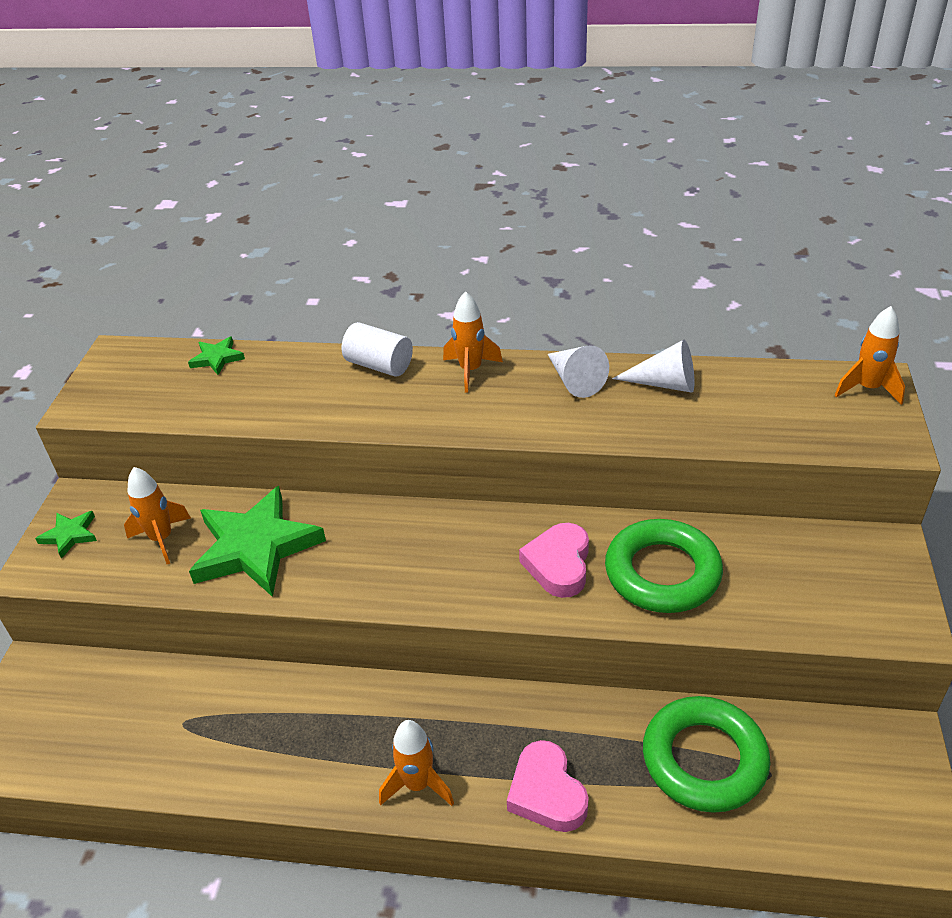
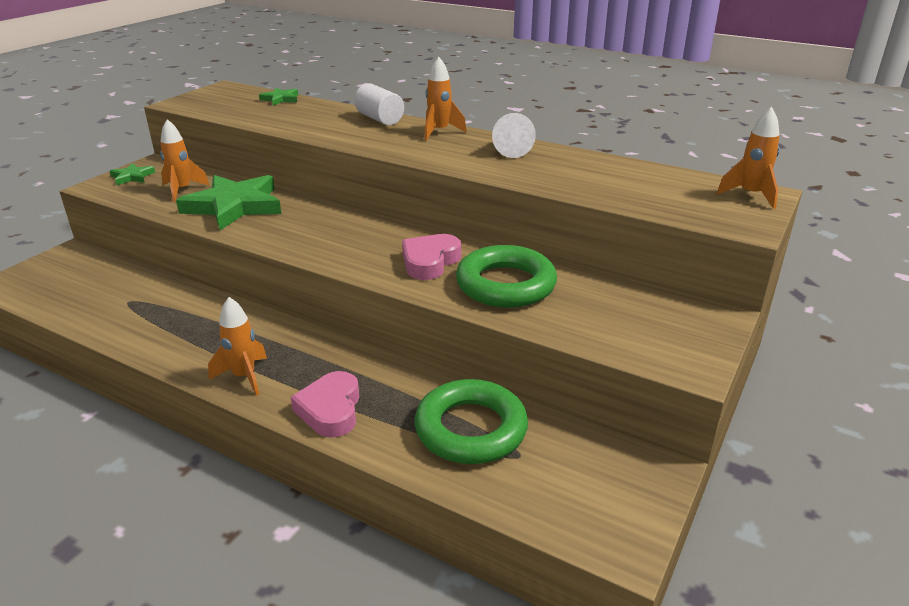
camera: 20 degrees right, 10 degrees down
(664, 383) = (578, 162): white cone -> none

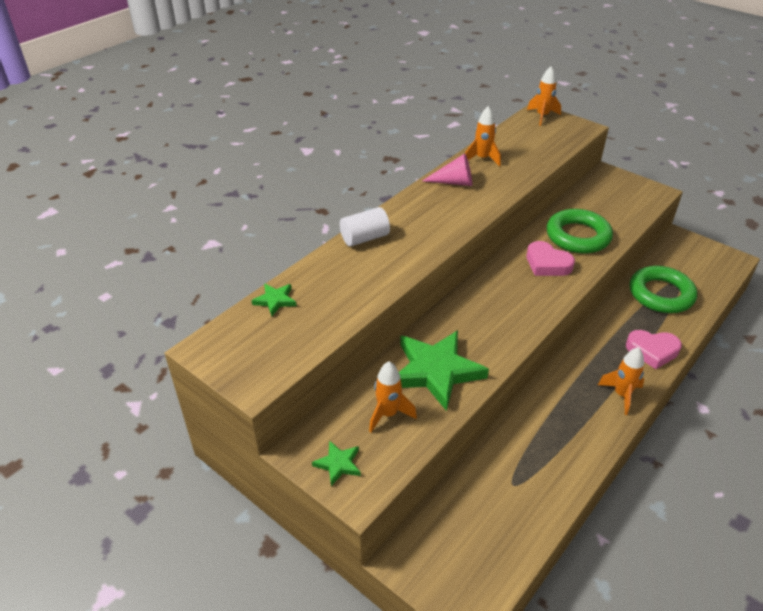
camera: 80 degrees left, 10 degrees up
(439, 132) = (408, 209): orange rocket -> orange rocket (482, 159)
(510, 149) = (454, 182): white cone -> pink cone

